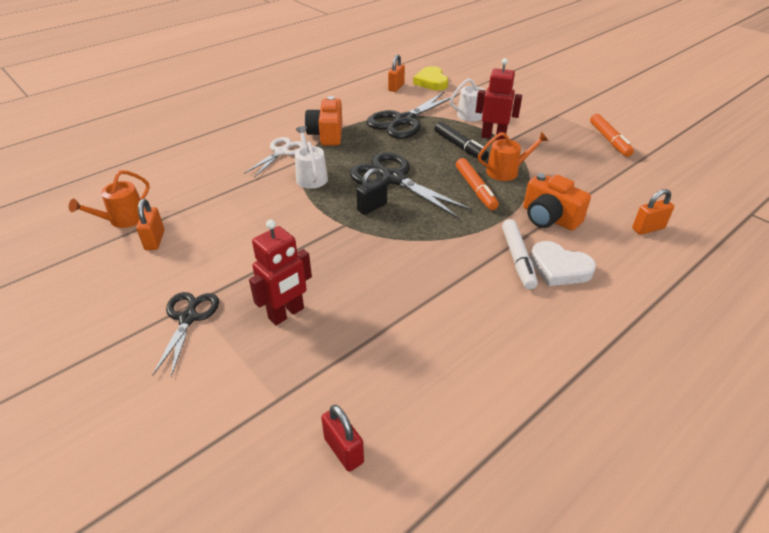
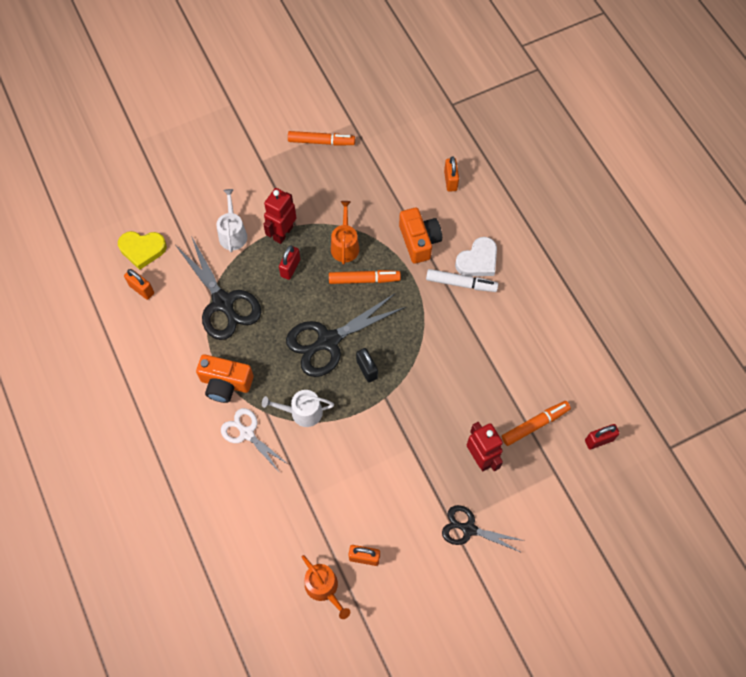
camera: 75 degrees left, 25 degrees up
(347, 362) = (534, 425): none -> orange marker
(459, 146) = (290, 268): black marker -> red padlock
(549, 218) = (419, 241): orange camera -> orange camera turned 75 degrees counterclockwise

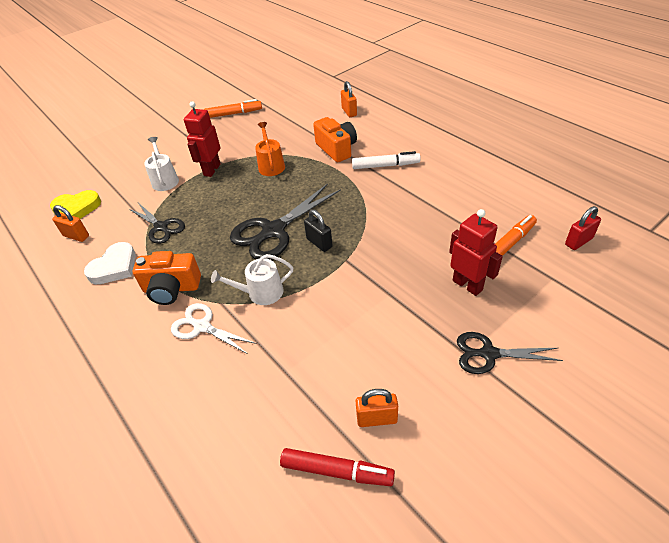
camera: 10 degrees left, 20 degrees down
(223, 302) = (161, 227): black scissors -> black scissors, size x0.61
(290, 268) = (223, 190): red padlock -> none
(324, 588) = (336, 471): orange watering can -> red marker
(364, 279) = (295, 182): orange marker -> none
(478, 260) = (393, 149): white heart -> white heart (114, 267)

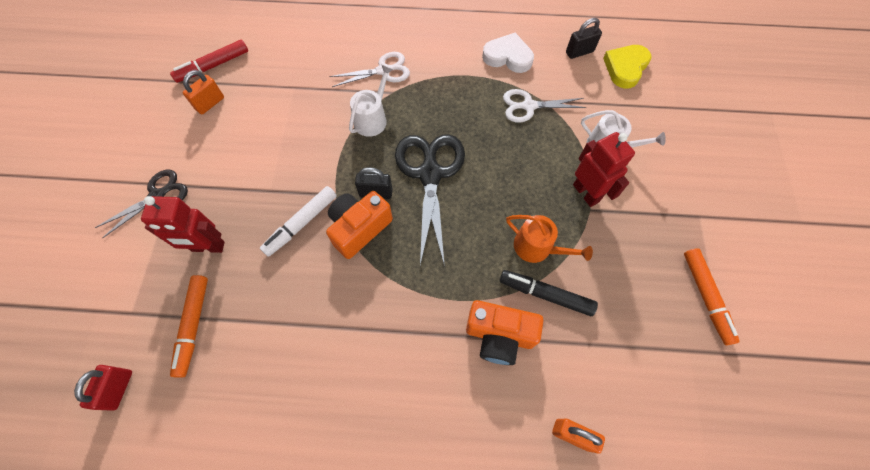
camera: 130 degrees right, 20 degrees up
(76, 236) = (579, 52): orange padlock -> black padlock
(114, 267) = (508, 56): white heart -> white heart turned 120 degrees clockwise
(161, 227) = (529, 106): black scissors -> white scissors
(171, 288) = (442, 75): orange camera -> orange camera (359, 228)
(233, 114) = (705, 296): orange marker -> orange marker turned 45 degrees counterclockwise
(295, 149) = (546, 295): none -> black marker
(385, 166) = (413, 351): white marker -> white marker (301, 223)

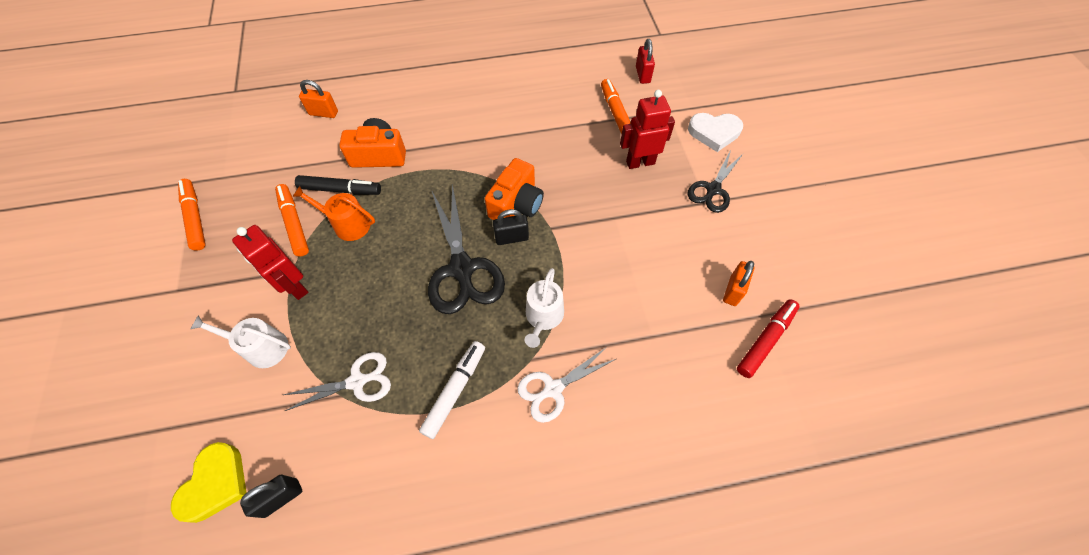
camera: 165 degrees right, 5 degrees down
(301, 223) = (570, 197): white marker -> white marker (454, 391)
(508, 56) = (388, 459): white heart -> white heart (714, 133)
(594, 262) = (294, 224): none -> orange marker

